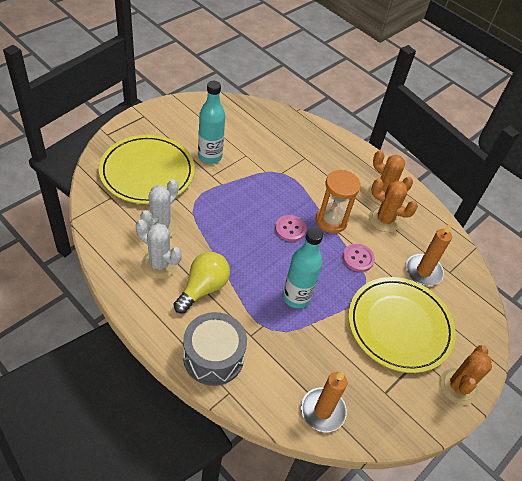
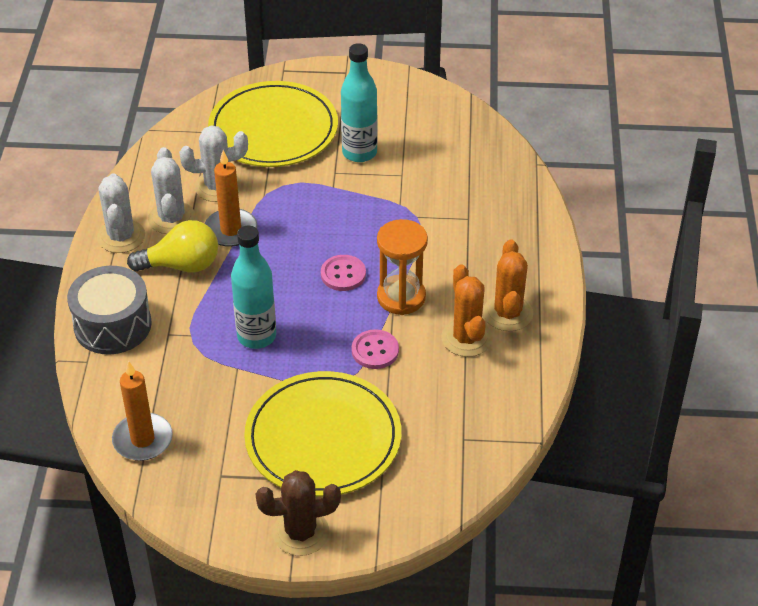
camera: 55 degrees right, 5 degrees down
(144, 298) = (121, 236): none -> white cactus
(423, 271) = (431, 415): orange candle -> orange candle (231, 230)
(458, 386) = (300, 532): orange cactus -> brown cactus

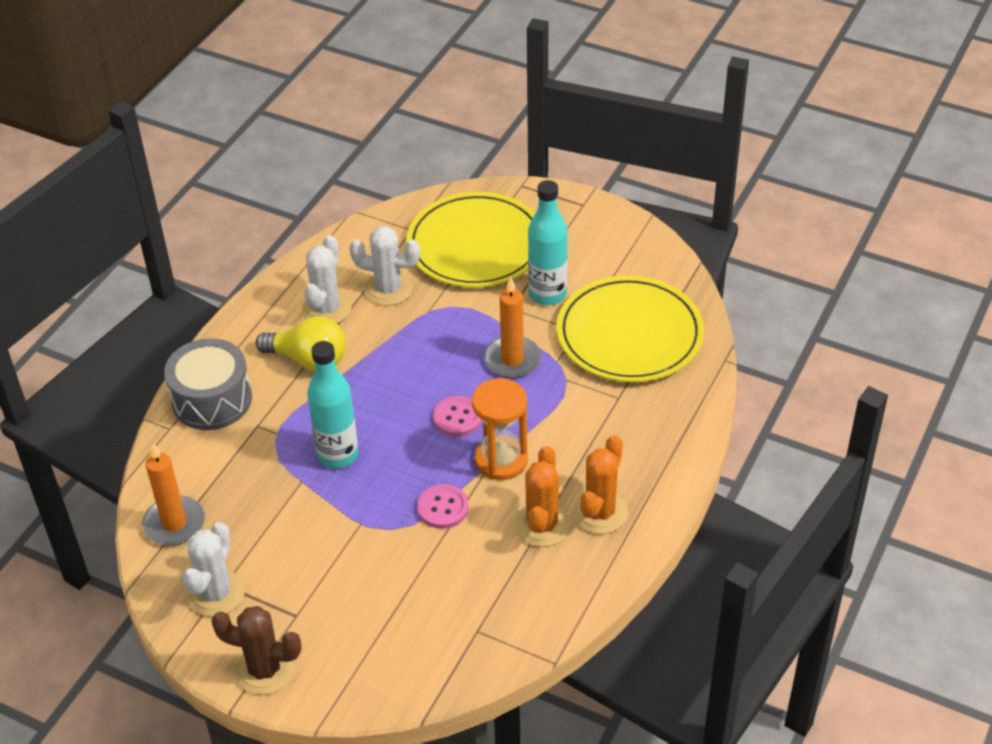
camera: 25 degrees right, 0 degrees up
(121, 236) = (269, 313): white cactus -> white cactus (216, 593)
(231, 230) = (375, 338): orange candle -> orange candle (512, 360)
(323, 438) = (340, 581): yellow plate -> yellow plate (629, 334)

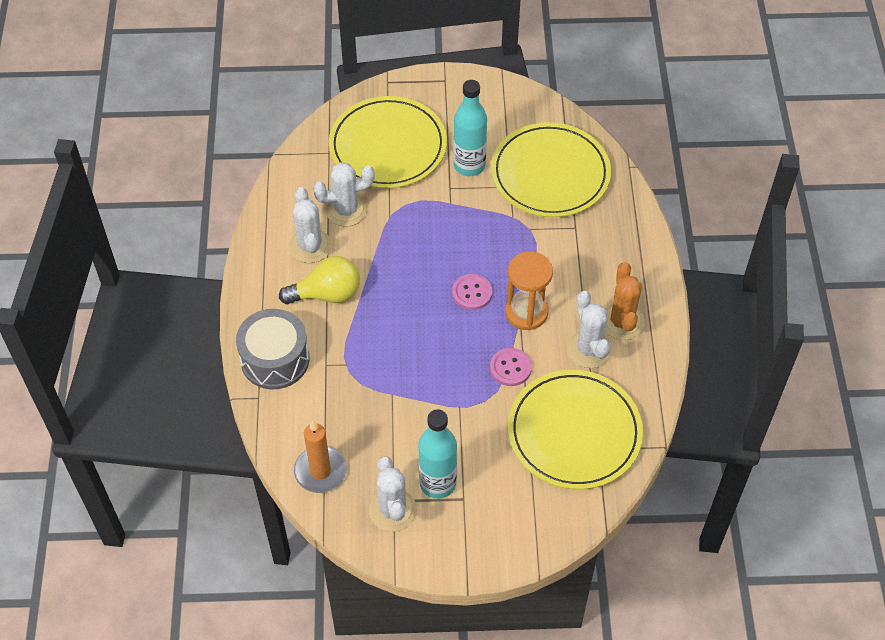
camera: 30 degrees left, 10 degrees up
(264, 670) = (471, 550): brown cactus -> none
(337, 455) = (404, 361): turquoise bottle -> turquoise bottle (437, 483)
(463, 602) = (574, 432): none -> yellow plate
(512, 360) = (480, 229): orange candle -> none
(542, 525) = (589, 349): orange cactus -> white cactus

